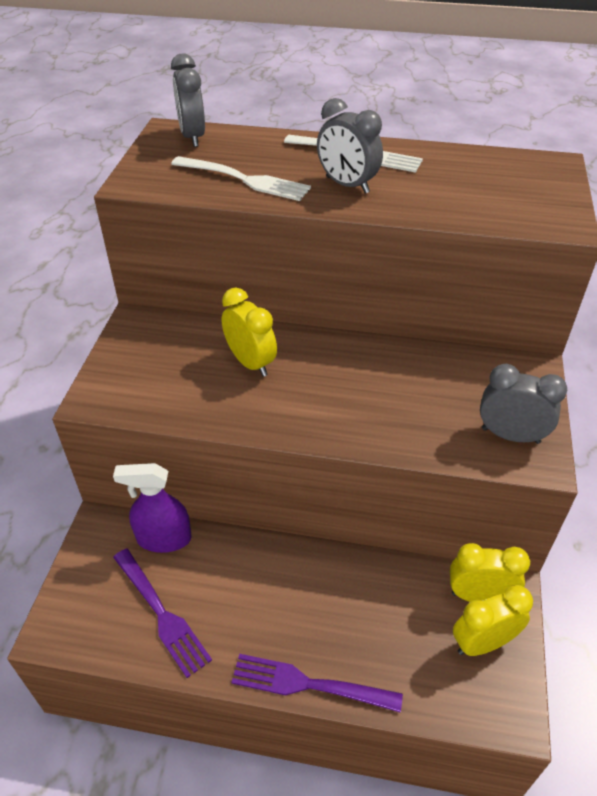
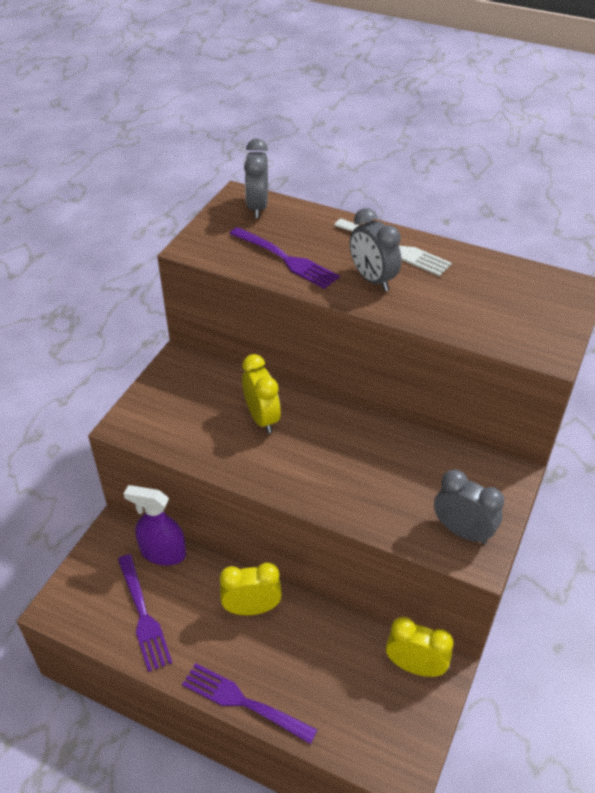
camera: 15 degrees right, 0 degrees up
(243, 179) = (285, 259): white fork -> purple fork
(483, 643) = (402, 707): yellow clock -> yellow clock (252, 608)

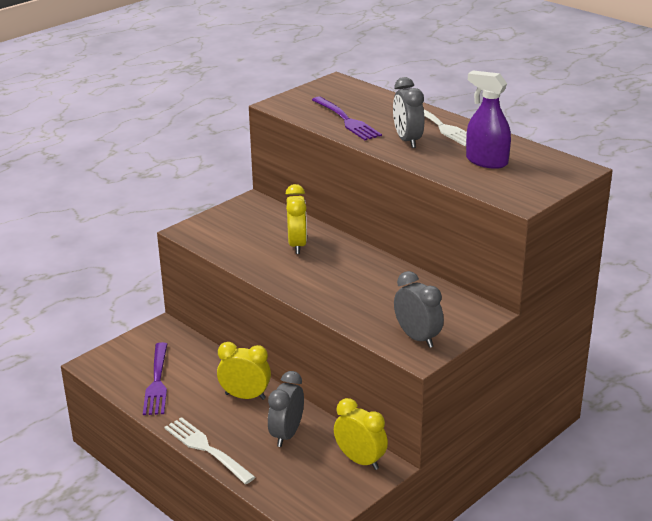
camera: 20 degrees right, 15 degrees down
(163, 553) = (193, 348): purple spray bottle -> purple spray bottle (486, 161)
(244, 702) = (207, 449): purple fork -> white fork
(257, 207) = (346, 89): grey clock -> grey clock (287, 434)

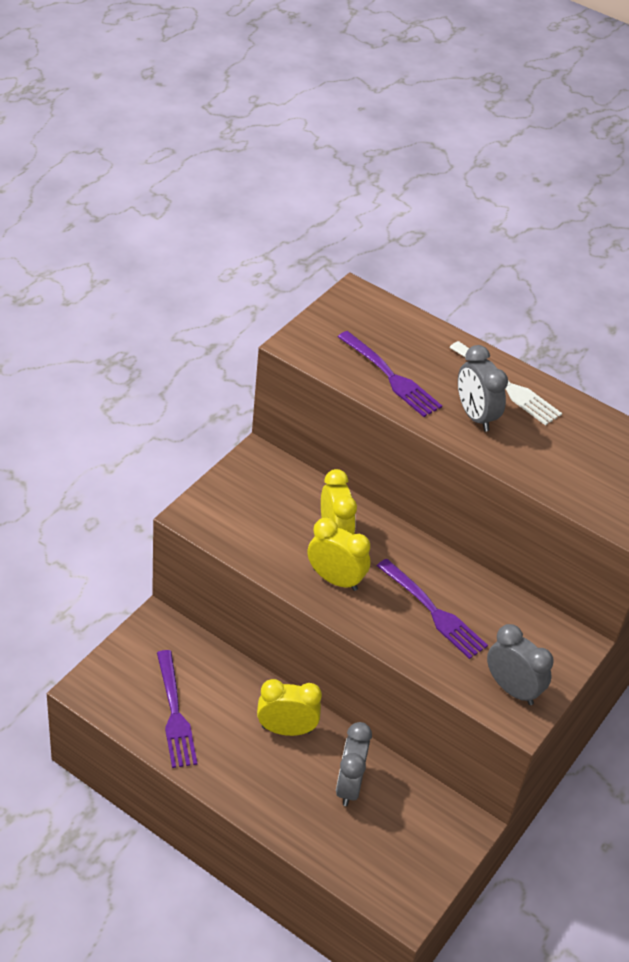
camera: 15 degrees left, 15 degrees up
(207, 449) = (263, 815): white fork -> none
(360, 460) = (440, 818): yellow clock -> yellow clock (335, 579)
(364, 289) = (432, 611): none -> purple fork
(486, 161) = (577, 454): purple spray bottle -> none

